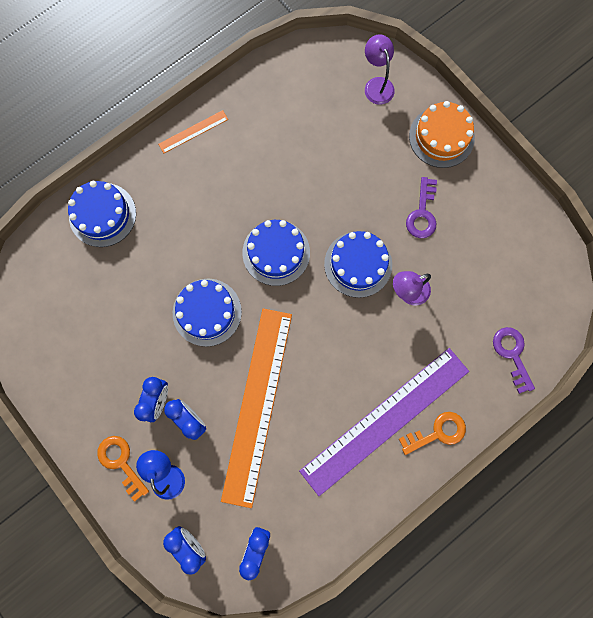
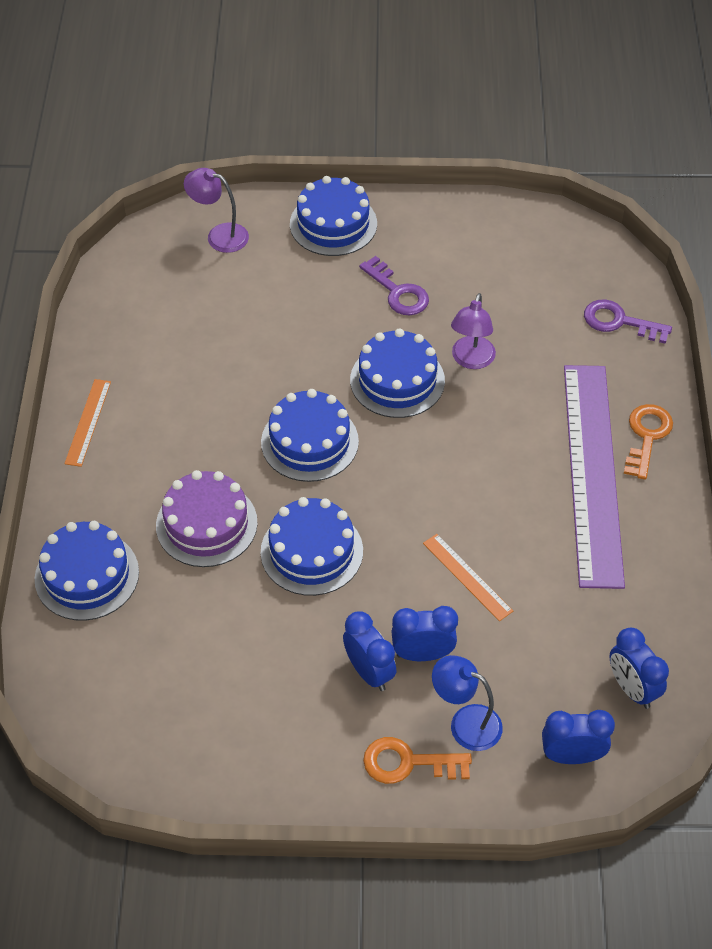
camera: 50 degrees left, 25 degrees down
(180, 245) = (206, 524): none -> purple cake
(257, 405) = (467, 577): orange ruler -> orange ruler, size x0.41
(441, 137) = (333, 224): orange cake -> blue cake

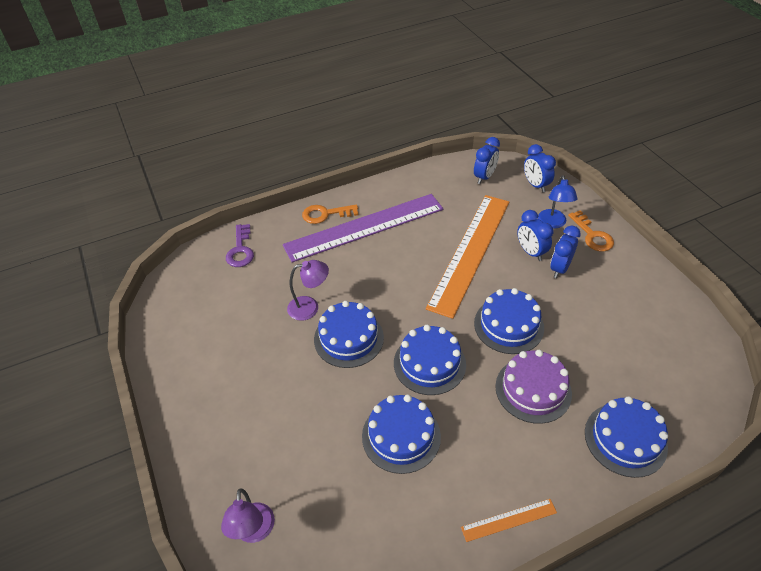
camera: 115 degrees left, 5 degrees down
(333, 224) = (207, 446): blue cake -> blue cake (401, 436)
(398, 292) = (265, 371): purple key -> none
(467, 577) = (470, 252): orange ruler -> orange ruler, size x2.45

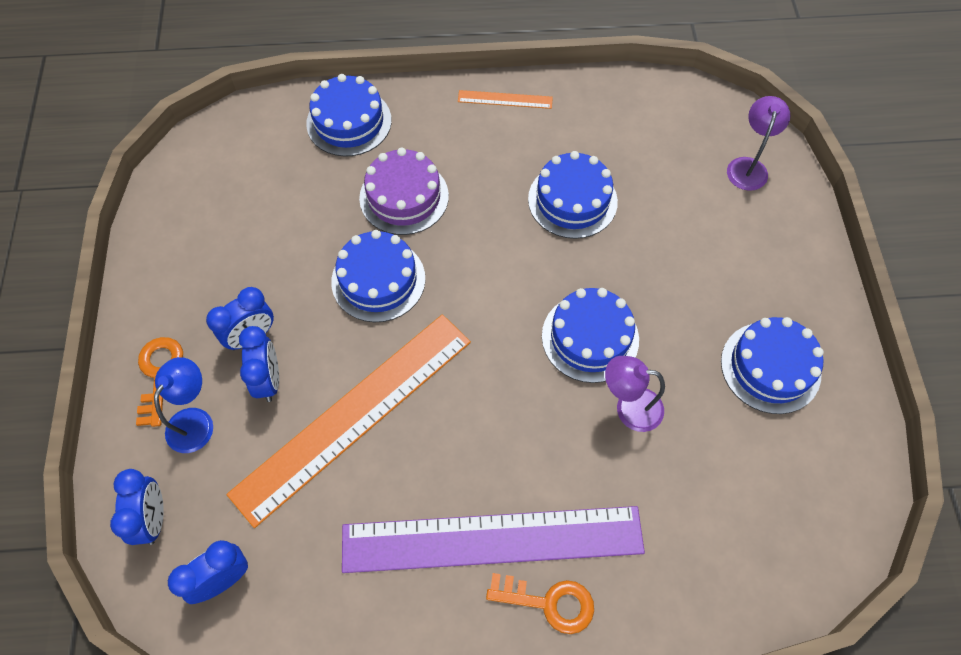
camera: 160 degrees left, 15 degrees up
(240, 250) = (718, 572): purple key -> none
(429, 363) = (503, 267): blue cake -> blue cake (770, 367)

